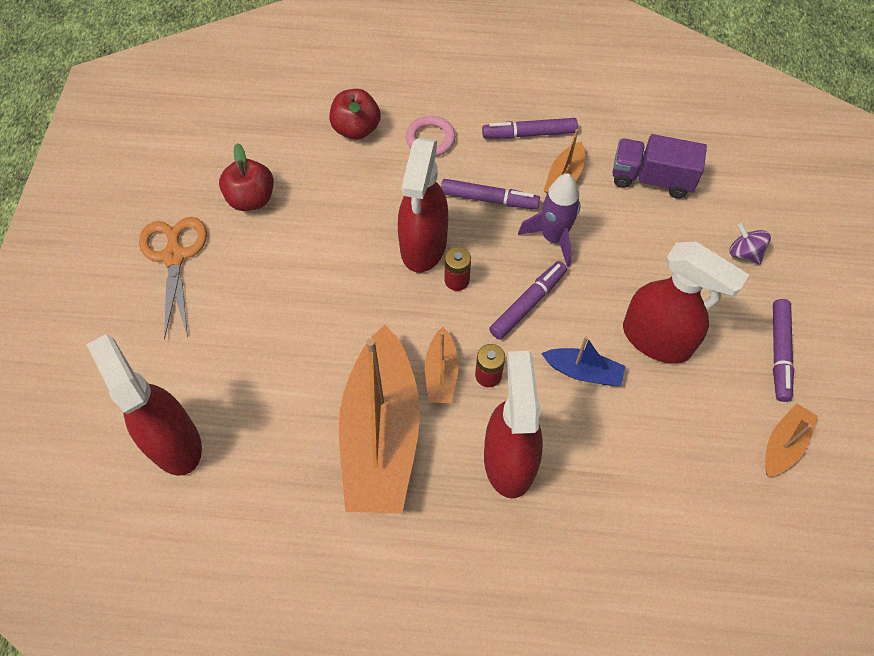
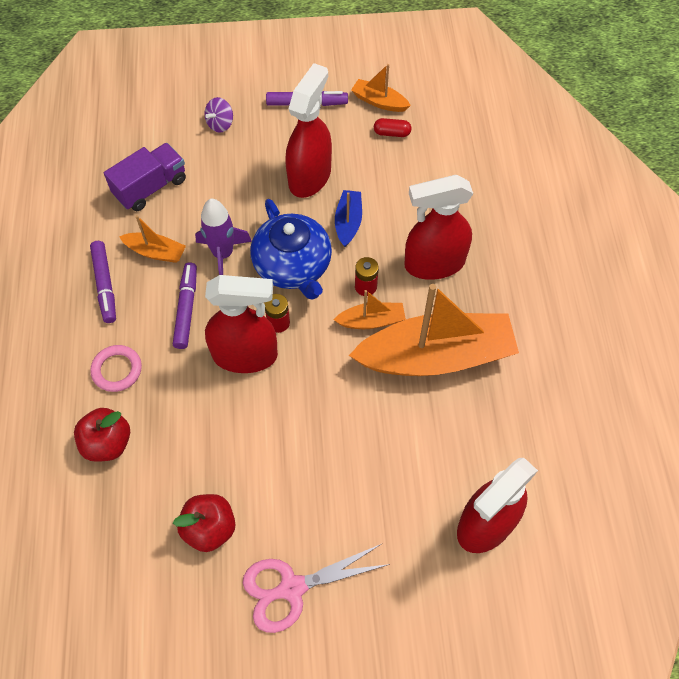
camera: 100 degrees left, 0 degrees up
(174, 256) = (292, 588): orange scissors -> pink scissors
(528, 304) = (293, 266): purple marker -> blue teapot
(651, 179) = (150, 187): purple truck -> purple truck turned 135 degrees counterclockwise
(726, 450) = (392, 133): none -> red capsule

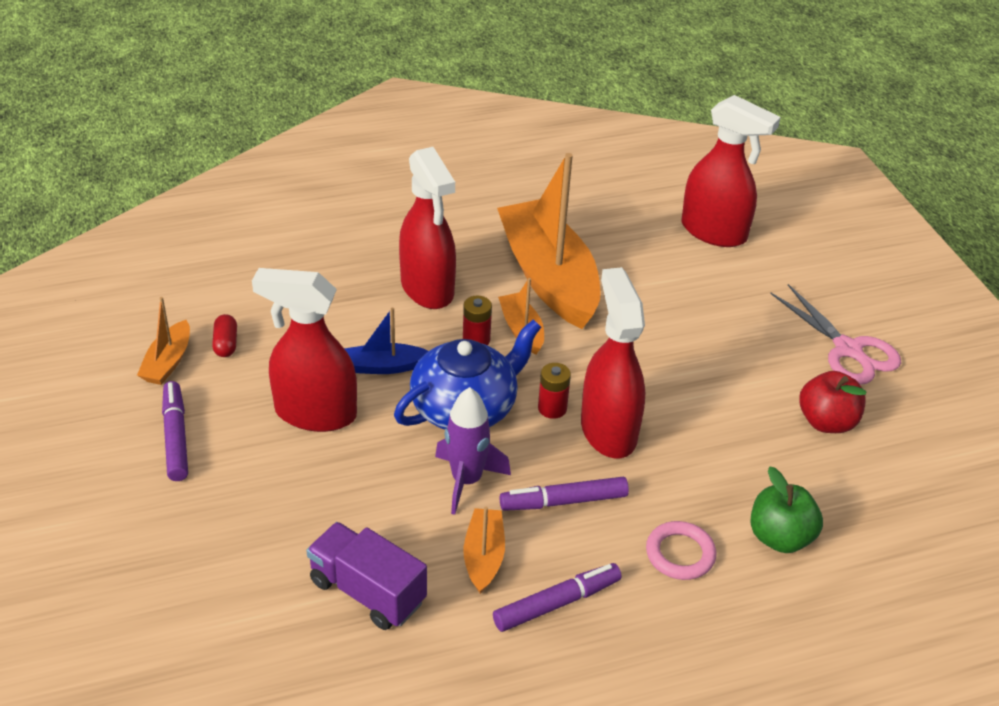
camera: 105 degrees left, 20 degrees down
(107, 443) = (780, 537): red apple -> green apple
(220, 124) = (226, 531): purple spinning top -> none

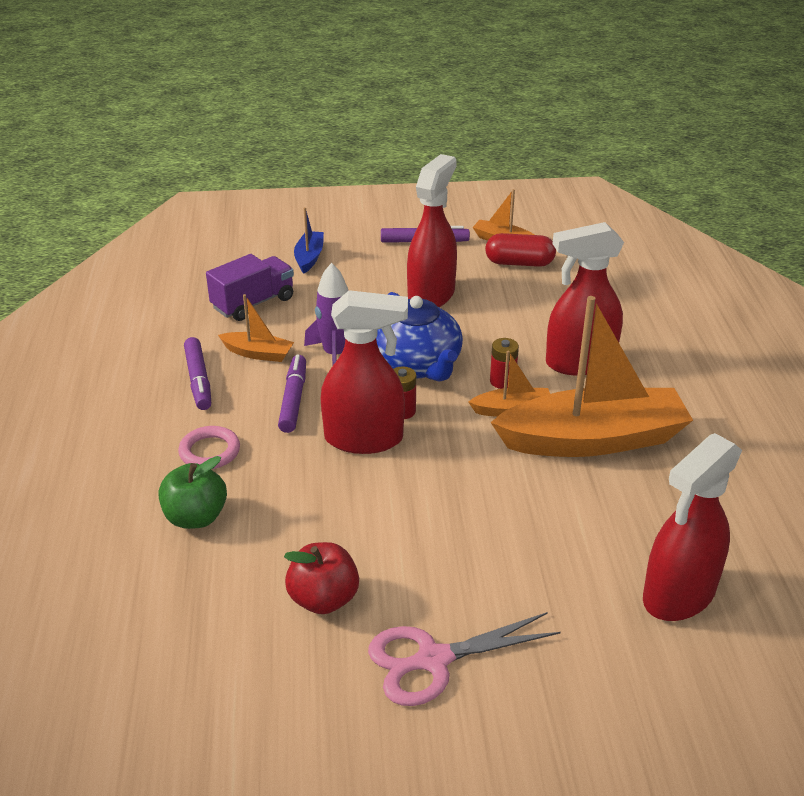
camera: 105 degrees right, 5 degrees down
(226, 344) = (519, 263): red capsule -> red capsule, size x1.68
(384, 366) = (477, 330): blue boat -> blue boat (309, 257)

